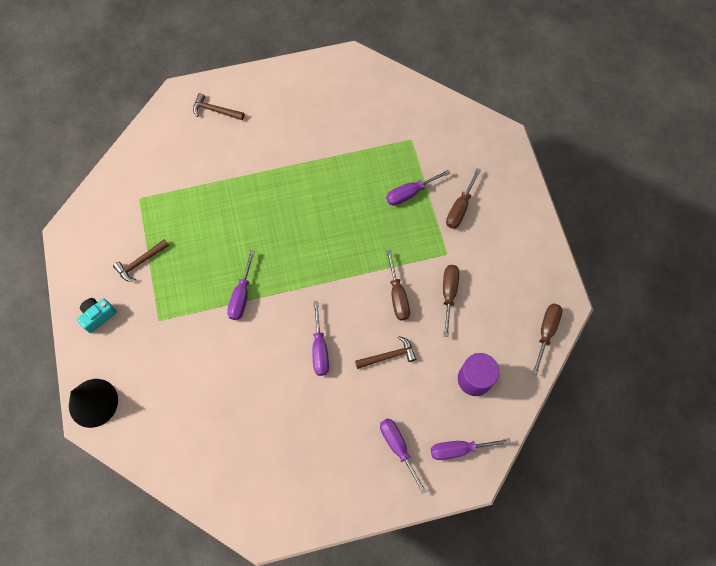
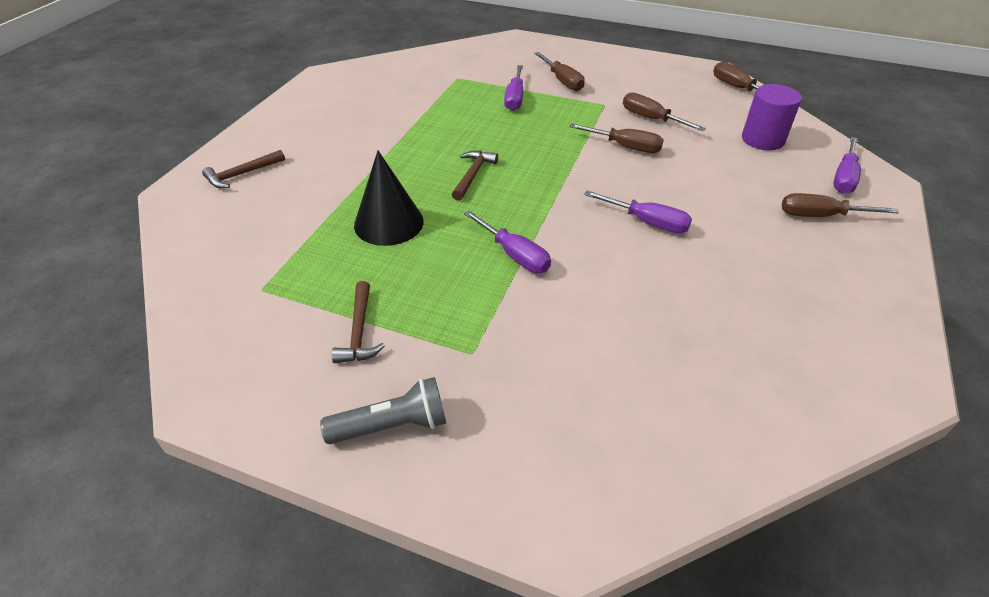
camera: 55 degrees left, 25 degrees down
(93, 402) = (547, 511): black cone -> black cone (389, 223)
(98, 316) = (392, 425): turquoise camera -> grey flashlight
(388, 356) = (695, 179): brown hammer -> brown hammer (473, 175)
(398, 447) = (821, 216): purple screwdriver -> brown screwdriver

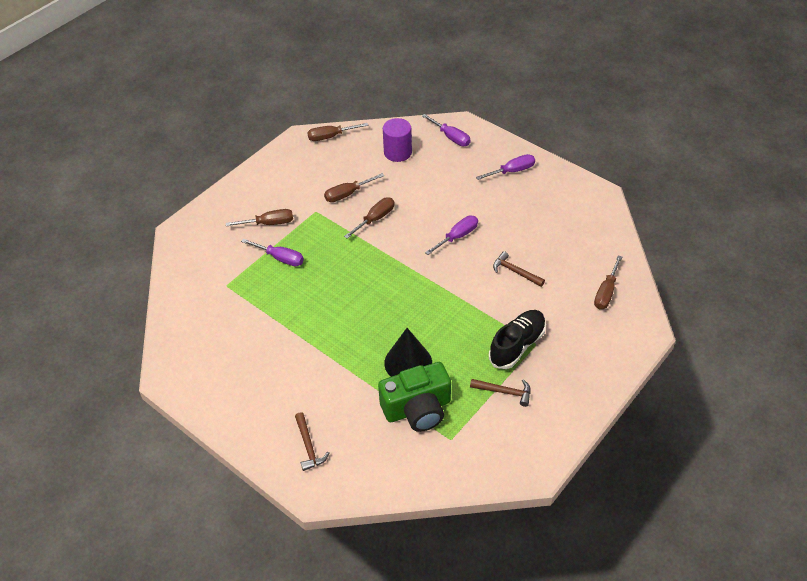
camera: 70 degrees left, 5 degrees up
(310, 247) = (417, 409): none -> green camera
(392, 425) = (575, 386): grey flashlight -> none
(459, 329) = (517, 345): none -> black shoe
(473, 175) = (372, 307): brown hammer -> brown hammer (515, 272)
(514, 255) = (464, 306): purple screwdriver -> purple screwdriver (512, 171)
(821, 216) = (480, 163): brown screwdriver -> brown screwdriver (606, 292)

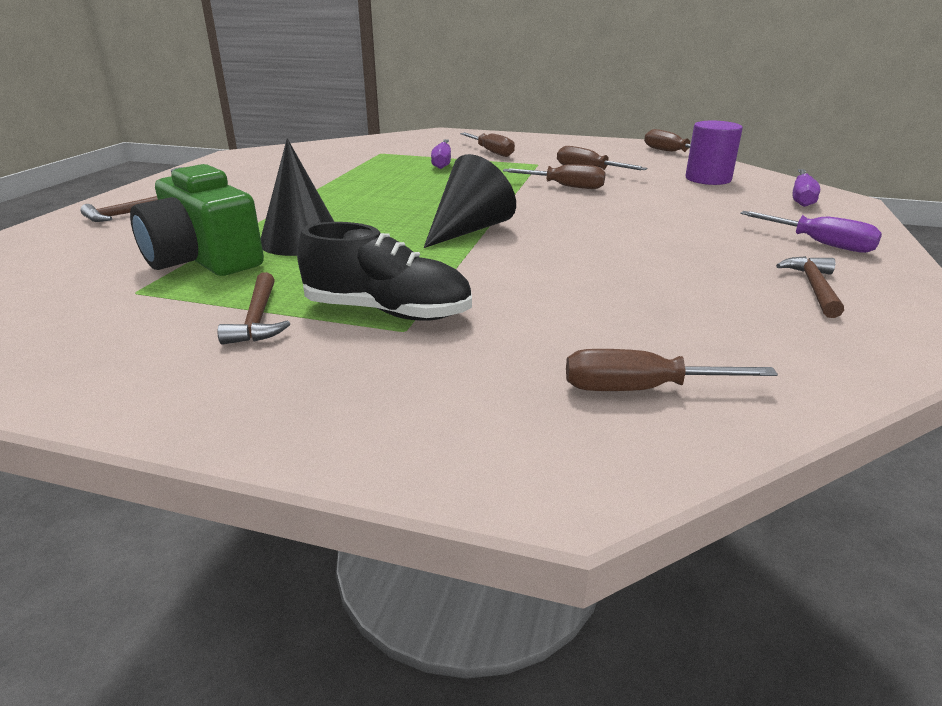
camera: 65 degrees right, 20 degrees down
(428, 287) = (469, 230): none -> black cone
(457, 237) = (600, 231): purple screwdriver -> none
(515, 272) = (578, 282): brown hammer -> brown hammer (813, 288)

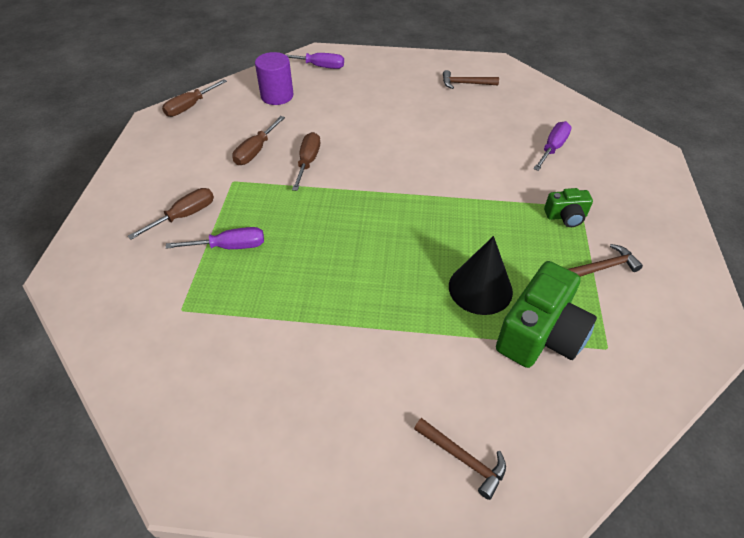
camera: 100 degrees left, 20 degrees up
(387, 312) = (566, 216): black shoe -> green camera
(469, 230) = (426, 202): black cone -> none
(640, 389) = (587, 135): brown screwdriver -> none
(820, 243) = (403, 73): purple screwdriver -> purple screwdriver (552, 148)

